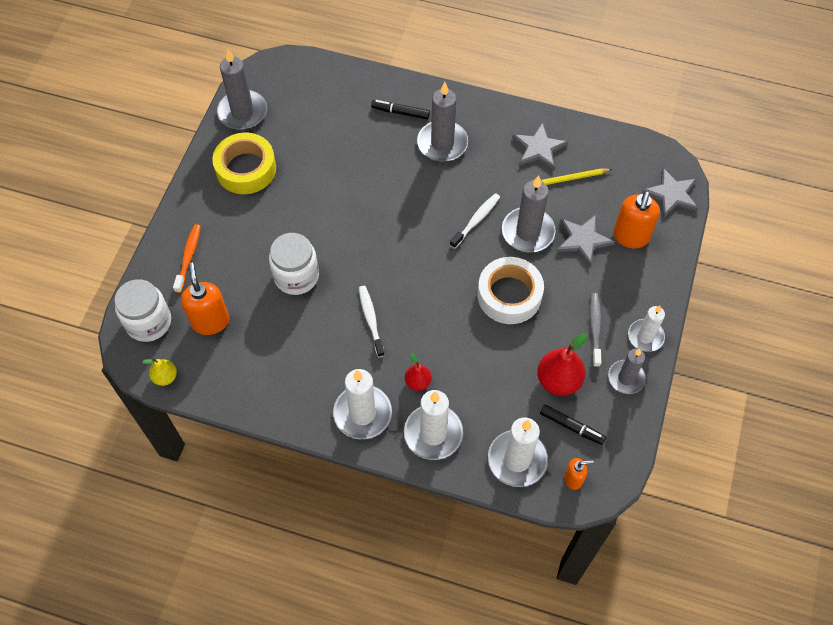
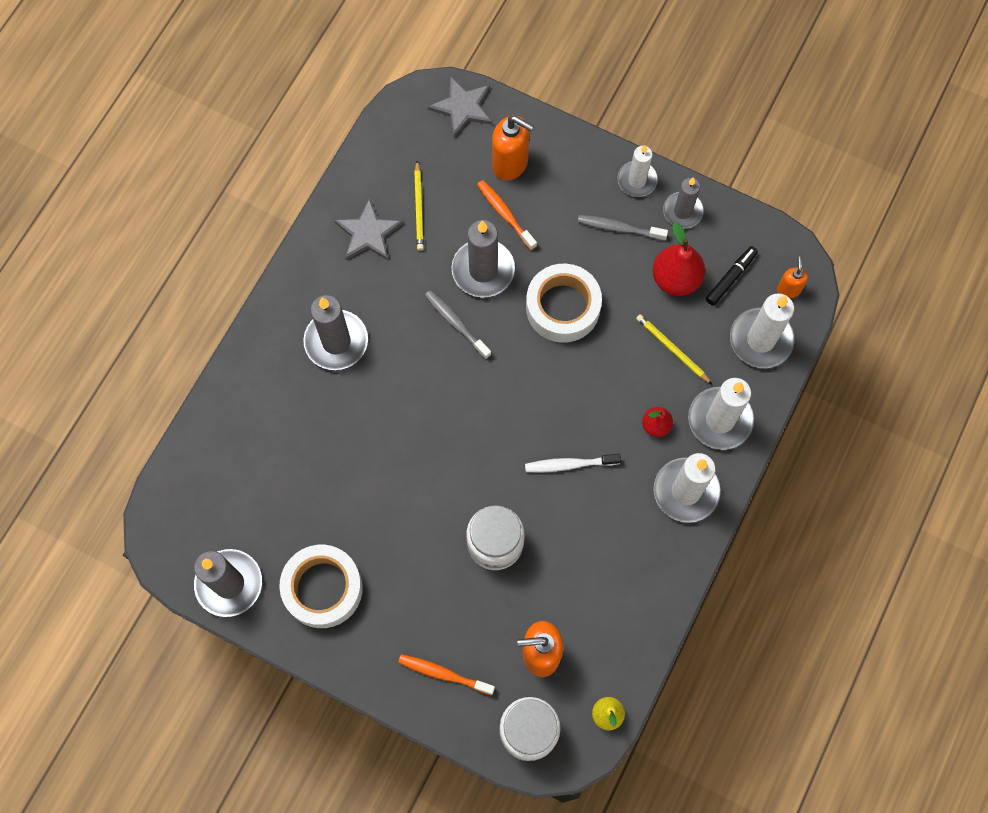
camera: 80 degrees left, 10 degrees up
(246, 169) = (323, 588): yellow tape -> white tape
(400, 112) = (276, 383): black marker -> none
(476, 220) = (456, 323): white toothbrush -> grey toothbrush
(490, 386) = (672, 349): none -> yellow pencil
(583, 240) = (505, 214): grey star -> orange toothbrush

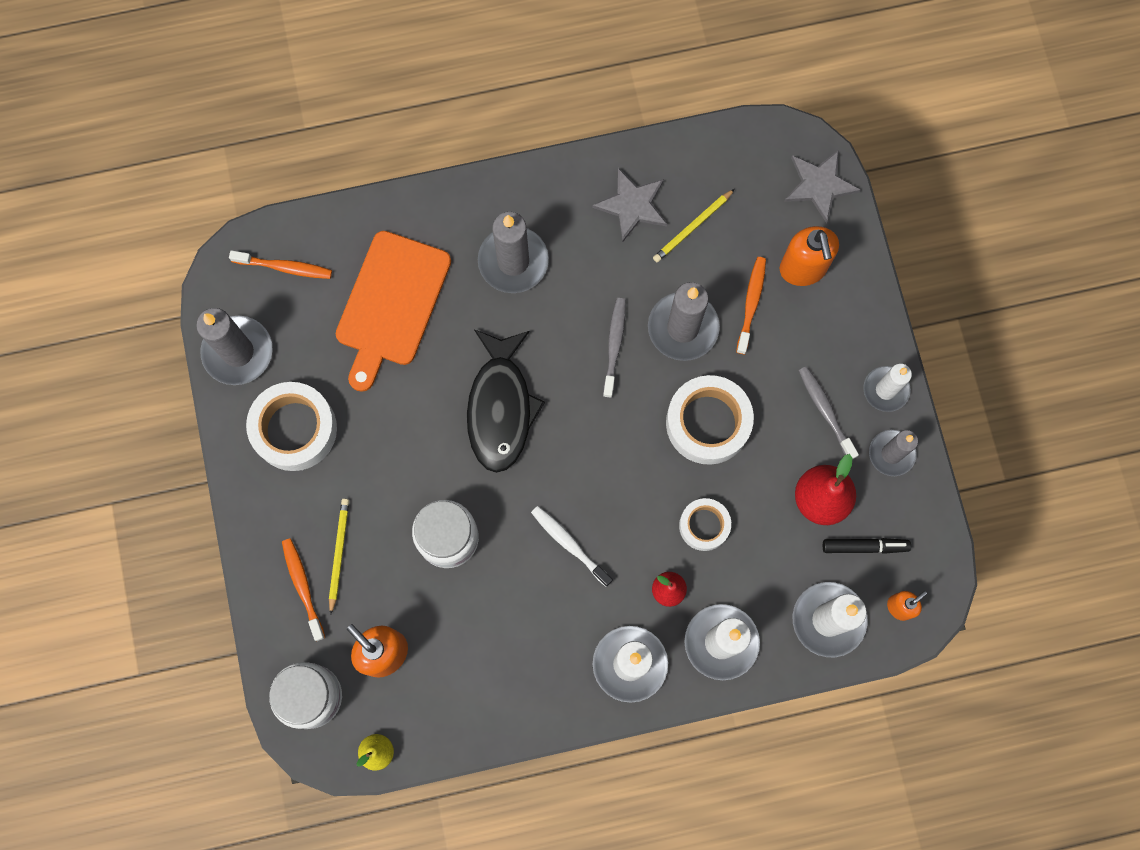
camera: 50 degrees right, 5 degrees up
(196, 500) = (285, 267): none -> orange toothbrush
(292, 447) = (391, 304): none -> orange cutting board
(433, 433) = (500, 408): none -> black fish
(631, 366) = (704, 525): none -> white tape
(672, 349) = (751, 548): yellow pencil -> yellow pencil (338, 554)

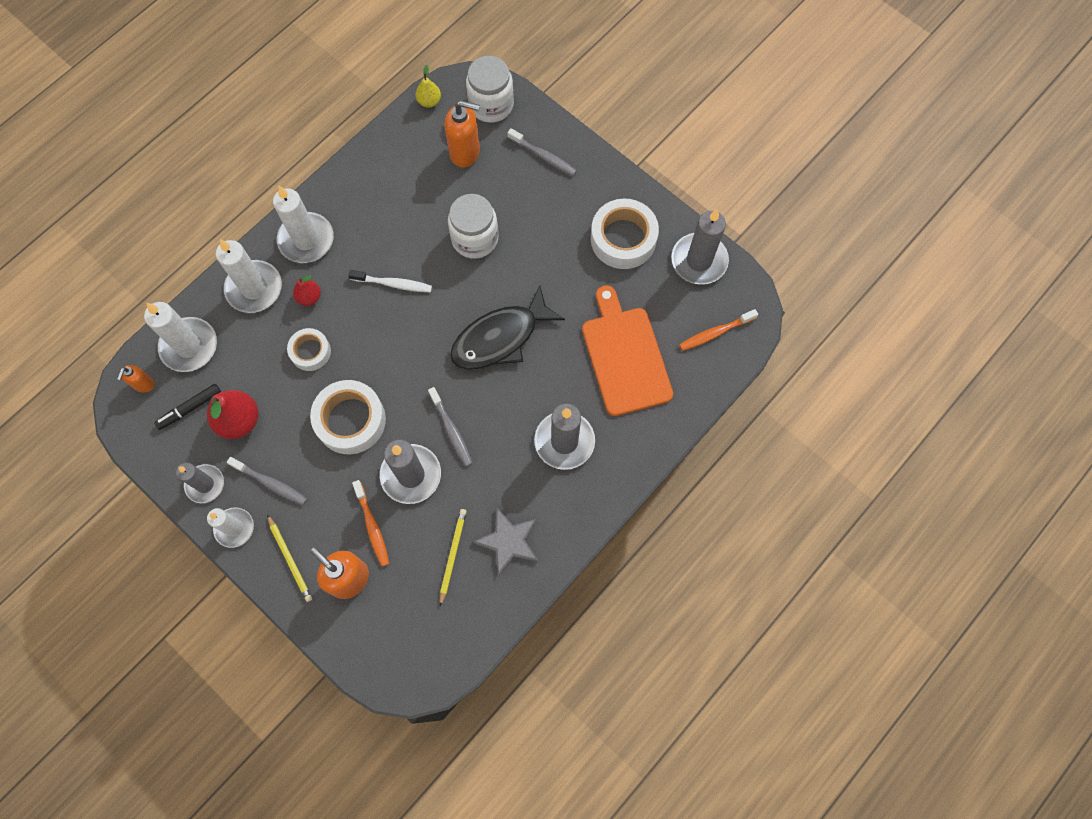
camera: 145 degrees right, 5 degrees down
(303, 586) = (544, 156): orange toothbrush -> grey toothbrush
(338, 554) = (536, 187): yellow pencil -> yellow pencil (290, 559)
(500, 408) = (500, 338): black fish -> black fish turned 90 degrees counterclockwise
(819, 185) = (376, 657): grey star -> none

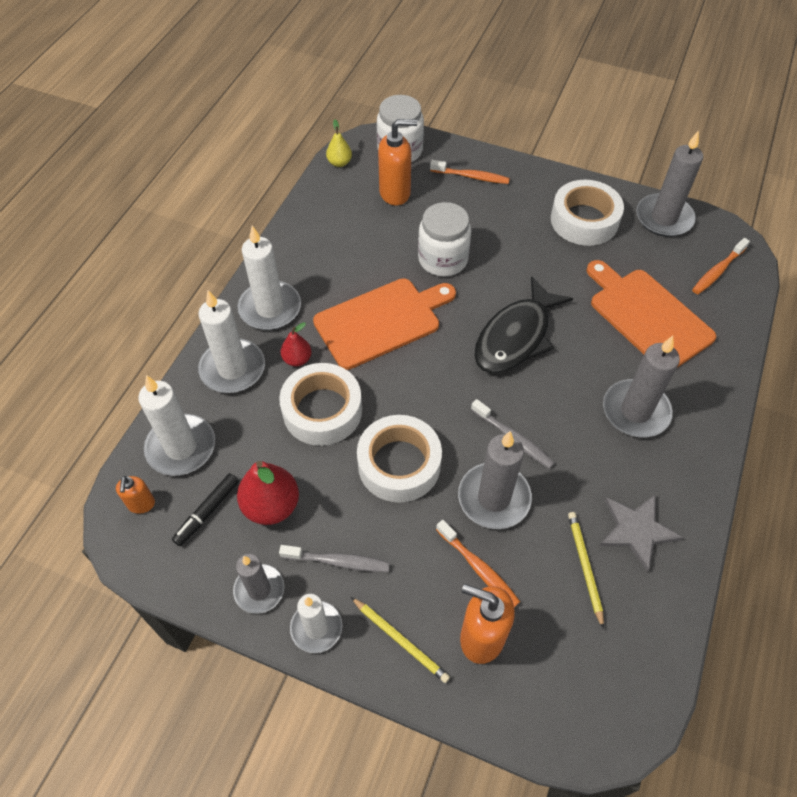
camera: 20 degrees left, 15 degrees down
(310, 352) = (322, 410): white tape -> white tape, size x1.70
(393, 284) = (381, 321): white toothbrush -> orange cutting board
(544, 156) = (471, 177): grey toothbrush -> orange toothbrush

